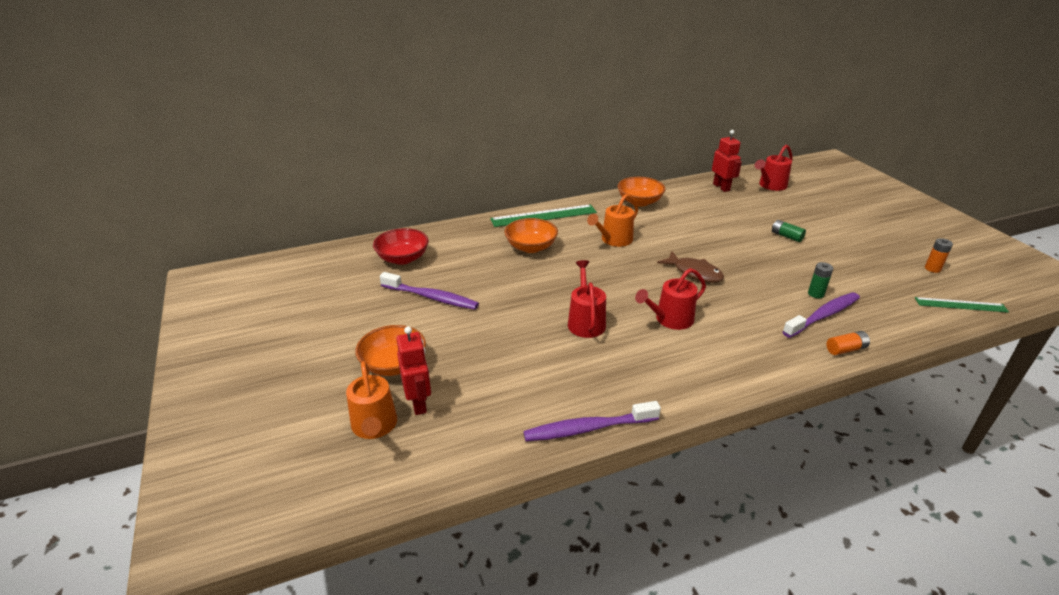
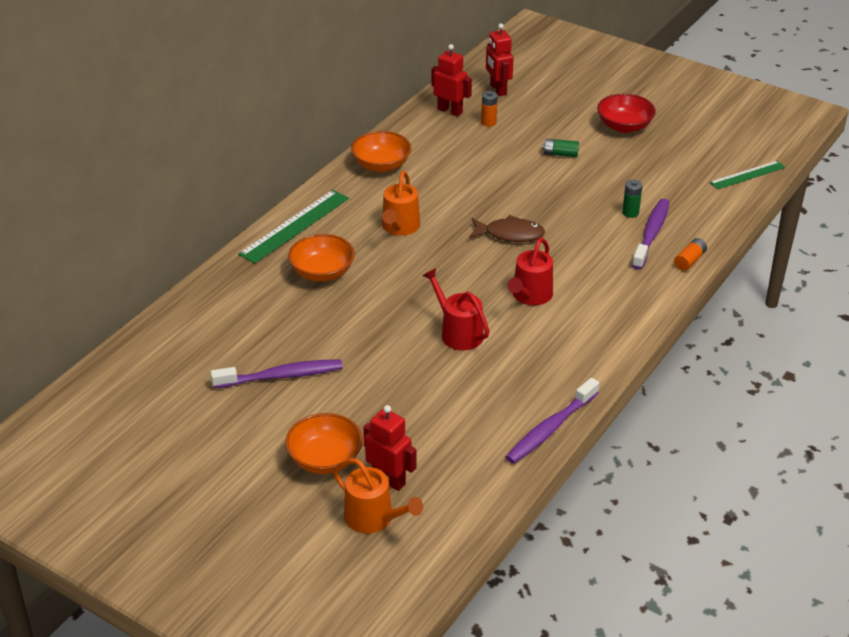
camera: 35 degrees left, 5 degrees up
(403, 258) = (196, 346): red bowl -> red bowl (624, 126)
(770, 185) = (498, 89): red watering can -> red robot
(932, 268) = (705, 143): orange battery -> orange battery (488, 122)

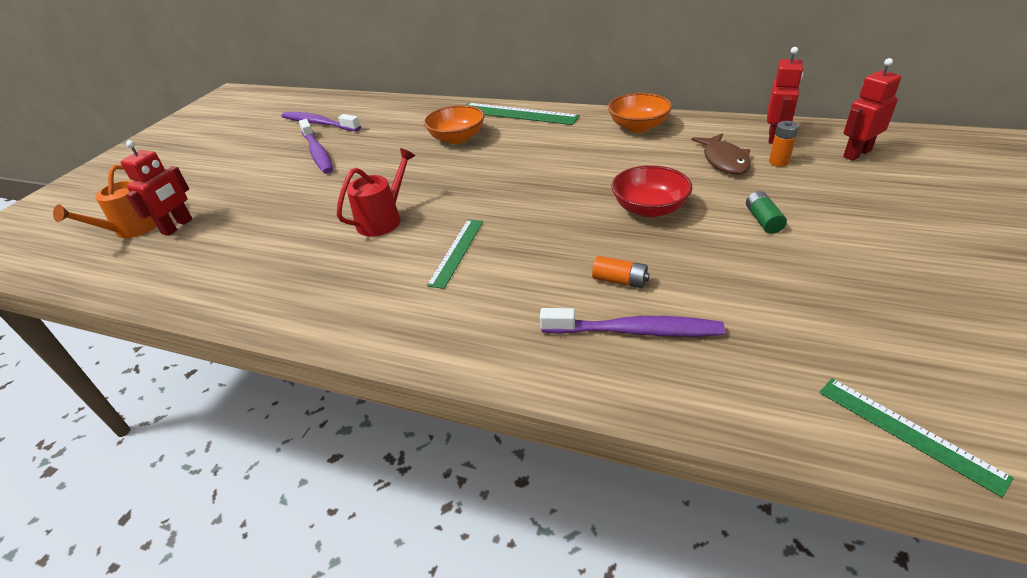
camera: 80 degrees right, 0 degrees up
(325, 459) = (213, 192): orange bowl -> none
(399, 227) = (542, 156): orange watering can -> none
(510, 234) = (566, 217): brown fish -> brown fish (724, 161)
(530, 295) = (456, 252): red watering can -> green ruler
(550, 428) = (224, 308): purple toothbrush -> purple toothbrush (318, 123)
(624, 126) = (894, 260): red bowl -> red bowl (649, 208)
(630, 213) = (674, 302): green battery -> none
(689, 260) = (589, 384): orange battery -> orange battery (619, 281)

